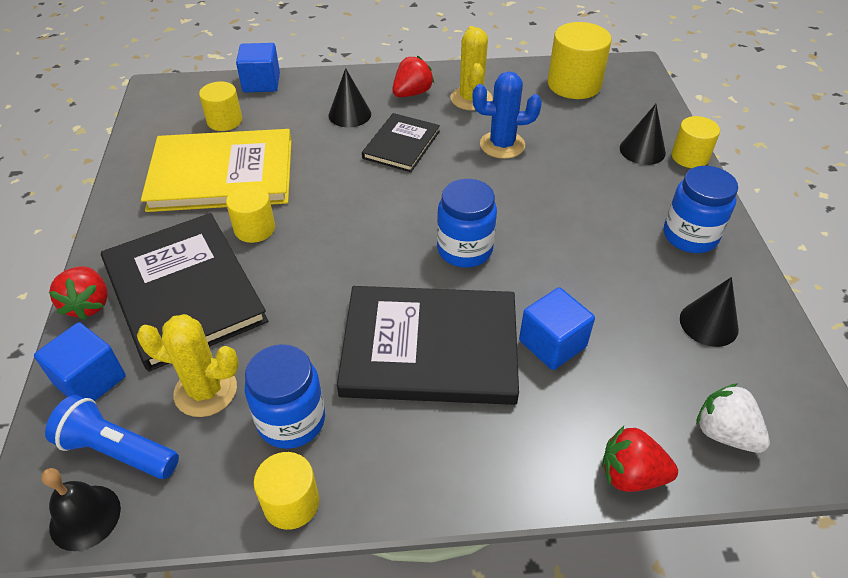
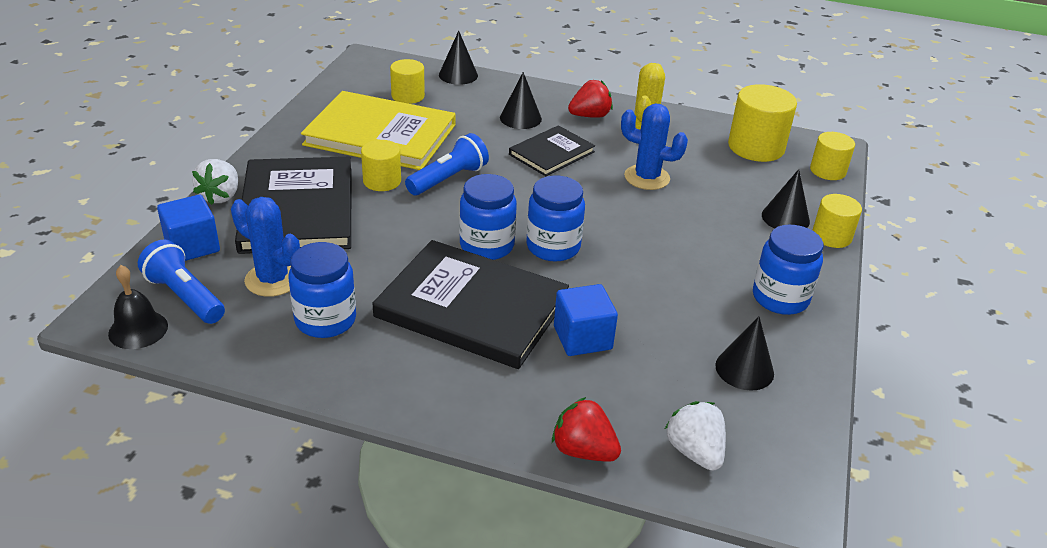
camera: 20 degrees right, 10 degrees down
(88, 304) = (220, 196): red strawberry -> white strawberry
(205, 391) = (272, 280): yellow cactus -> blue cactus
(261, 83) = (458, 75): blue cube -> black cone
(291, 503) = (290, 372): yellow cylinder -> yellow cylinder (827, 171)
(320, 205) = (448, 179): none -> blue flashlight
(402, 270) = (487, 246): none -> blue jar

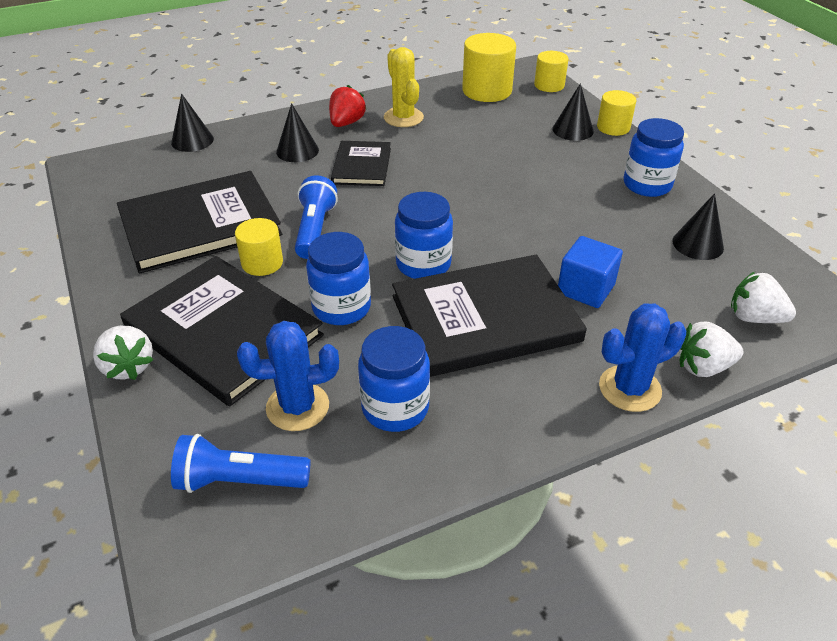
camera: 40 degrees left, 5 degrees up
(138, 329) = (241, 545): black bell -> none
(192, 246) = (172, 430): blue cube -> none
(380, 135) = (200, 225): yellow book -> black book
(408, 96) = (174, 179): yellow cylinder -> none
(553, 247) = (469, 236): blue jar -> blue jar (341, 307)
(583, 450) = (703, 367): red strawberry -> white strawberry
(647, 177) = (453, 148): blue cactus -> blue cactus (629, 389)

